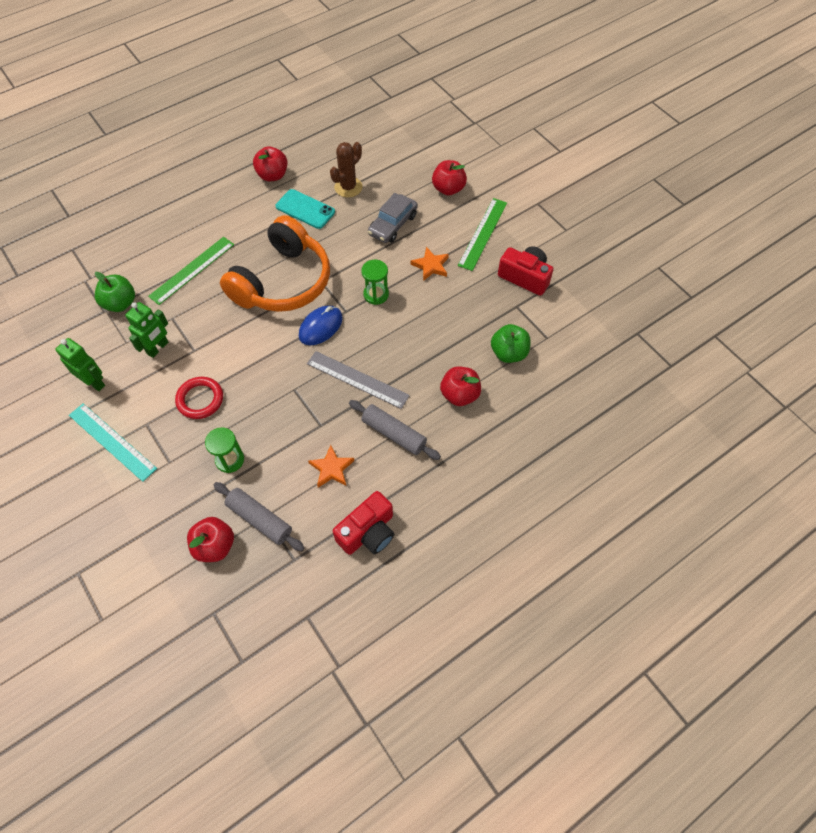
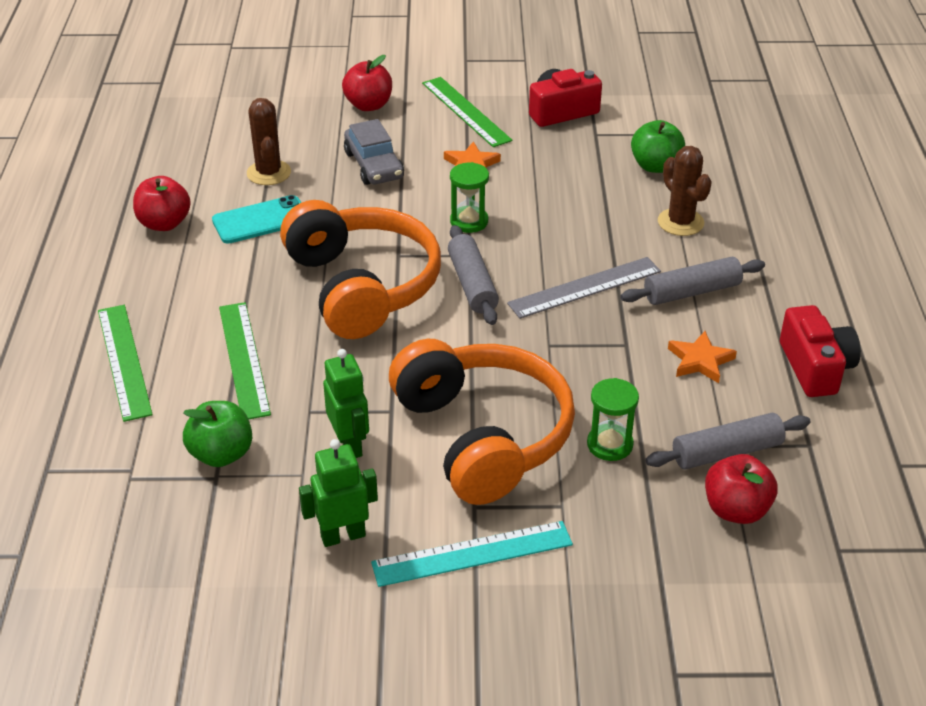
camera: 55 degrees left, 20 degrees down
(160, 228) = (124, 361): none -> green ruler
(200, 399) = (483, 436): red ring -> orange headphones
(320, 327) = (472, 284): blue mouse -> grey rolling pin
(459, 395) = (680, 222): red apple -> brown cactus

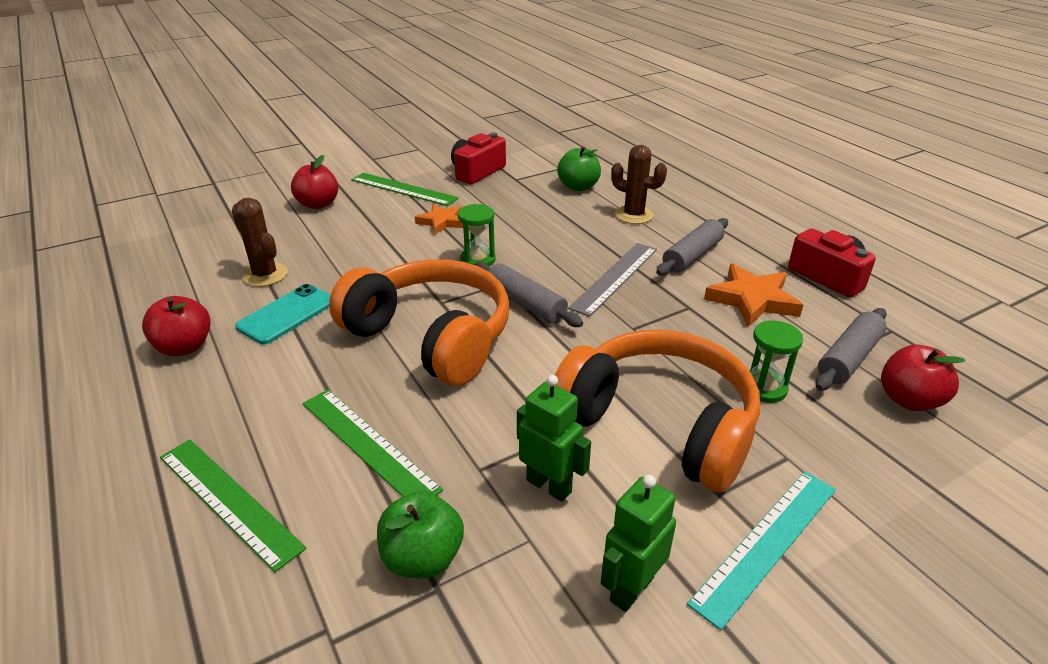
camera: 30 degrees left, 5 degrees down
(374, 165) = (359, 243): grey car -> none
(700, 361) = (752, 300): orange star -> orange star, size x1.54

